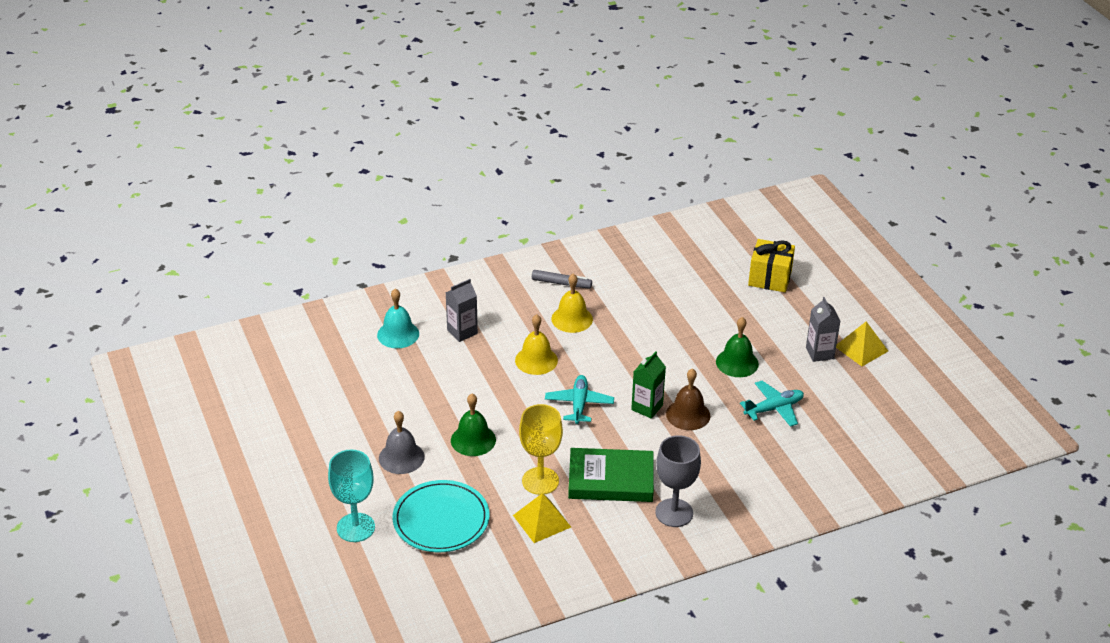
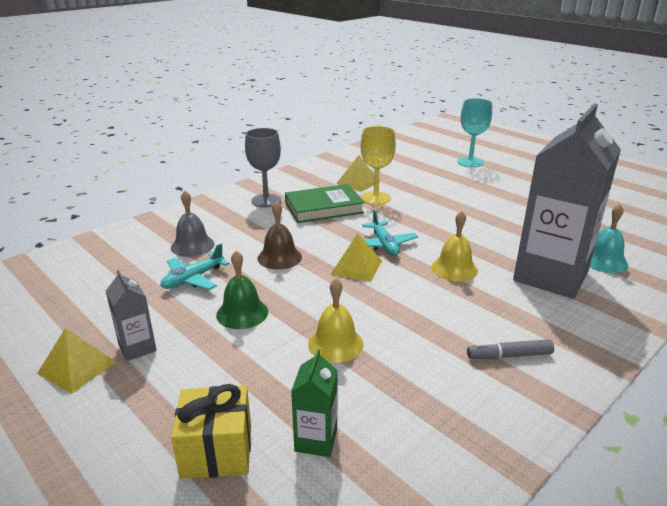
camera: 160 degrees right, 10 degrees down
(401, 457) = (485, 192): grey bell -> grey bell (192, 245)
(441, 519) = (423, 173): turquoise plate -> none
(462, 332) = (550, 276): grey carton -> grey carton, size x2.37
(473, 440) = (447, 208): green bell -> none
(572, 319) = (456, 315): yellow bell -> yellow bell (335, 344)
(621, 384) = (356, 267): none -> yellow pyramid
(647, 407) = (321, 255): green carton -> green carton (316, 440)

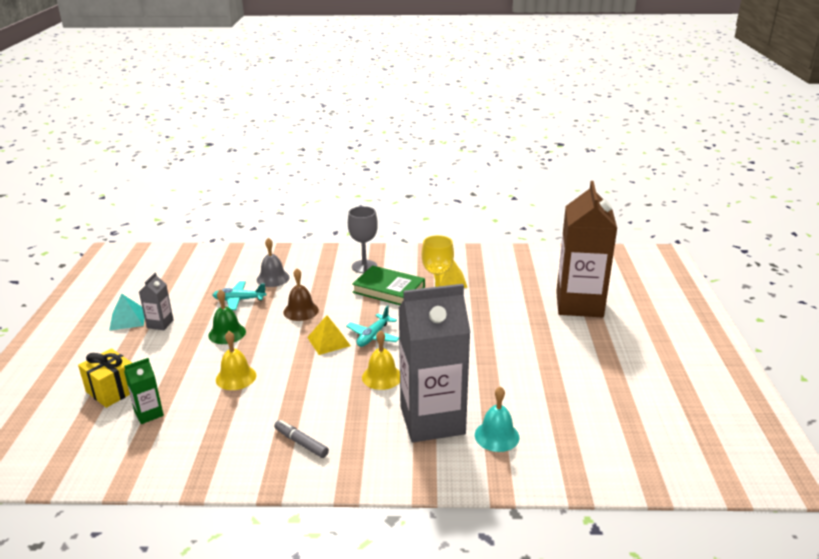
camera: 45 degrees right, 0 degrees up
(77, 367) = (127, 319): yellow pyramid -> turquoise pyramid
(470, 162) = (579, 304): turquoise goblet -> brown carton

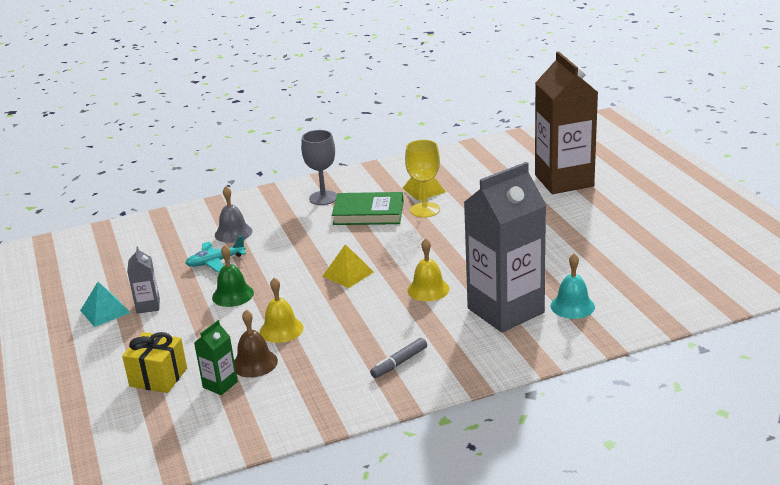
camera: 20 degrees left, 0 degrees up
(301, 311) = (293, 255): brown bell -> brown bell (254, 363)
(301, 443) = (399, 363): grey marker -> grey marker turned 60 degrees counterclockwise
(373, 336) = (389, 258): turquoise plane -> none

